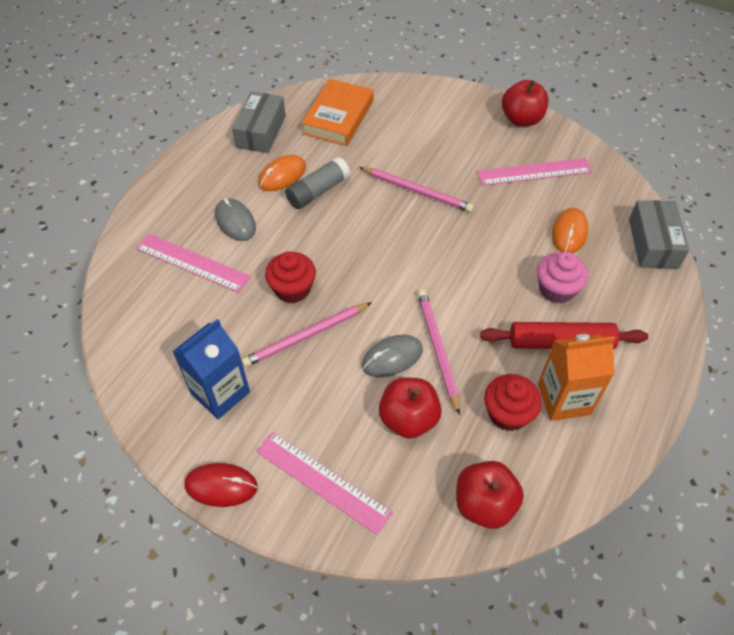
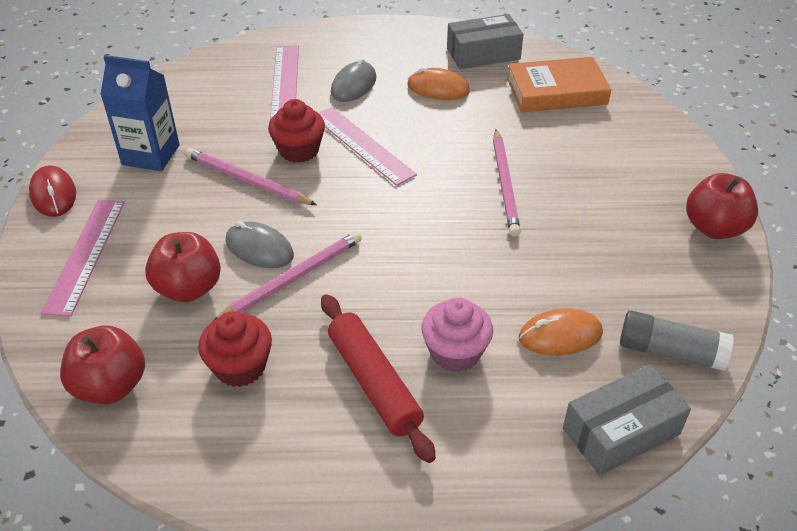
camera: 60 degrees right, 10 degrees down
(318, 191) = (439, 118): grey glue stick -> grey glue stick (670, 351)
(534, 172) = (634, 269): pink ruler -> pink ruler (362, 145)
(564, 399) = (290, 412): orange carton -> none

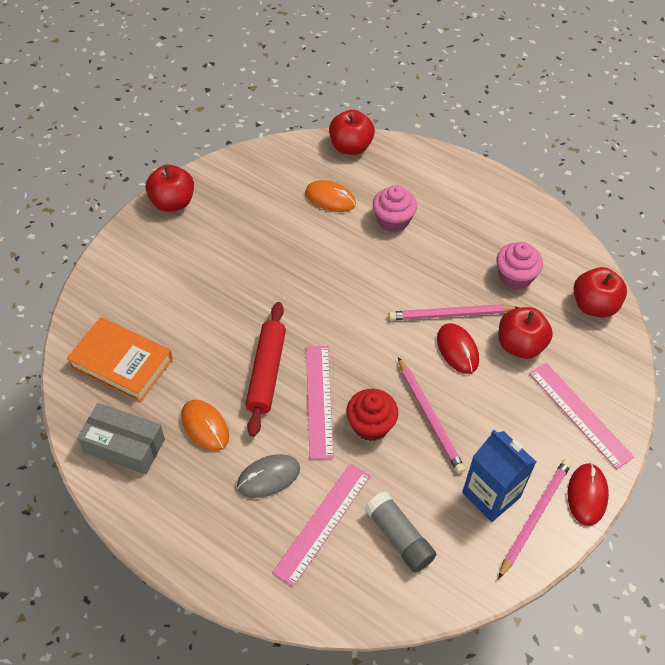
camera: 145 degrees left, 10 degrees up
(85, 255) = (580, 414): pink ruler -> pink ruler turned 75 degrees counterclockwise
(240, 367) = (515, 277): red cupcake -> pink cupcake
(259, 248) = (457, 350): grey mouse -> red mouse
(374, 382) = (448, 229): red rolling pin -> red rolling pin (266, 372)
(505, 184) = (256, 303): pink pencil -> pink pencil (534, 516)
(621, 431) = (350, 147): grey box -> red apple
(670, 351) = (285, 162): grey glue stick -> grey glue stick (399, 537)

